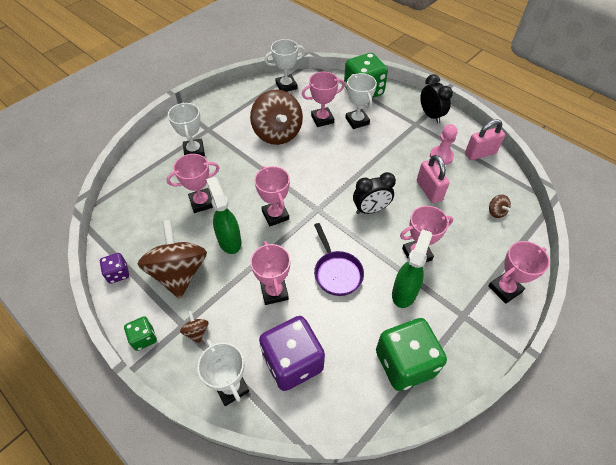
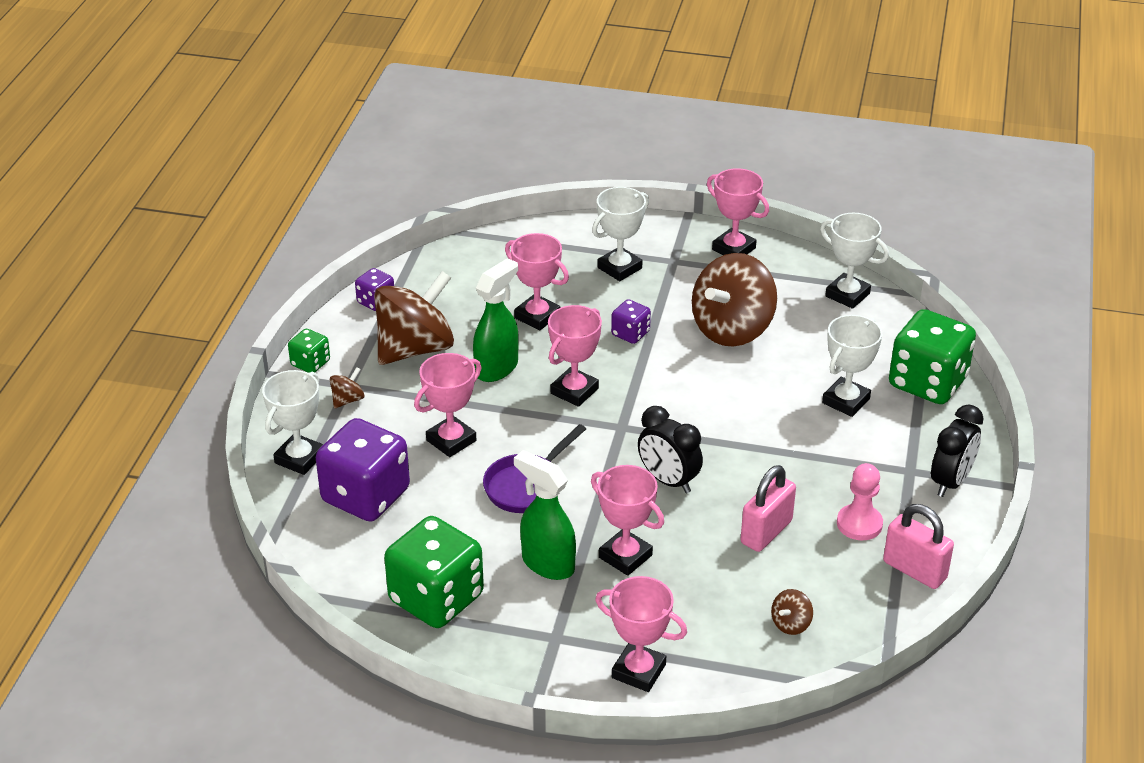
camera: 60 degrees right, 15 degrees down
(249, 171) = (630, 334): none -> purple dice
(322, 119) = (810, 362): pink trophy -> pink trophy (733, 249)
(404, 292) = (547, 564): green spray bottle -> green spray bottle turned 135 degrees counterclockwise

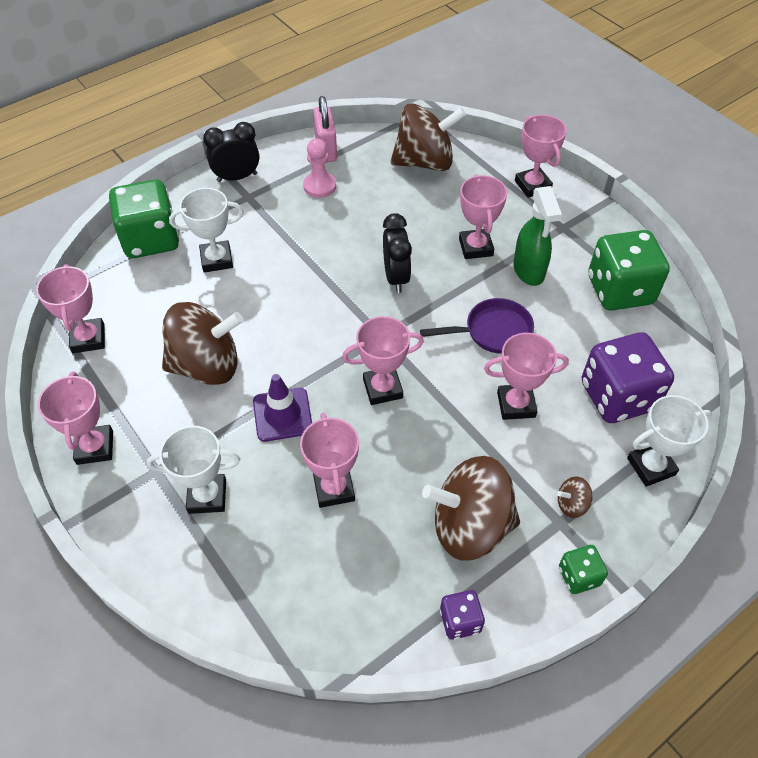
camera: 140 degrees left, 15 degrees up
(497, 368) = (420, 453): green spray bottle -> none
(630, 334) = (282, 415): purple dice -> purple traffic cone
(766, 532) = (377, 212): pink padlock -> none
(791, 624) = (425, 162): brown spinning top -> brown spinning top, size x2.47
(847, 295) = (88, 338): white trophy -> pink trophy

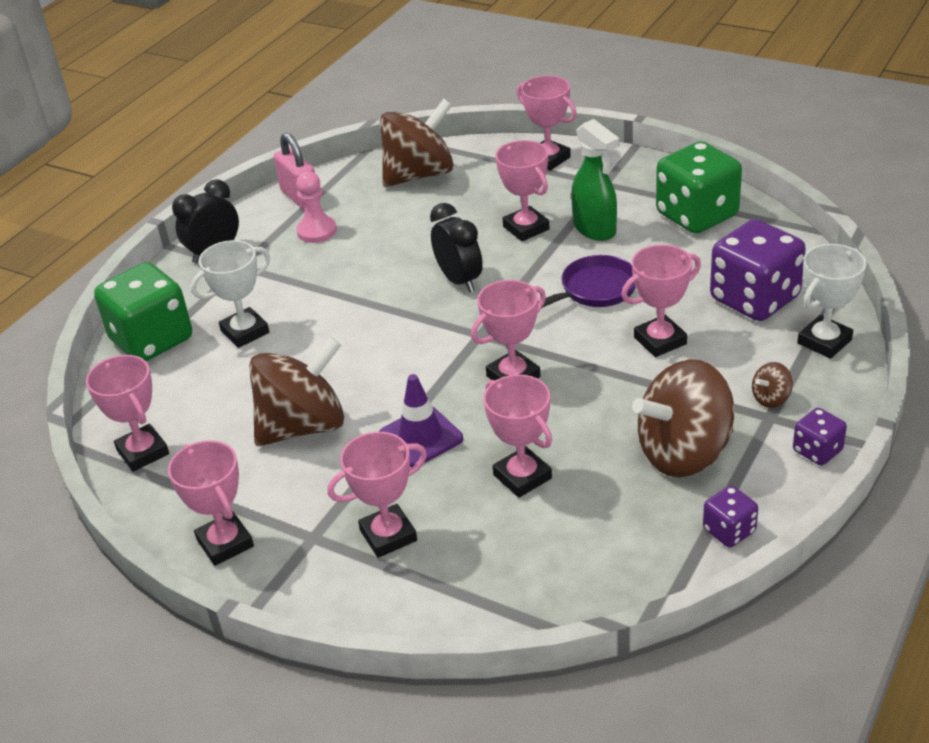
camera: 20 degrees left, 15 degrees down
(207, 496) = (388, 535): white trophy -> pink trophy
(579, 576) = (817, 451): green dice -> purple dice

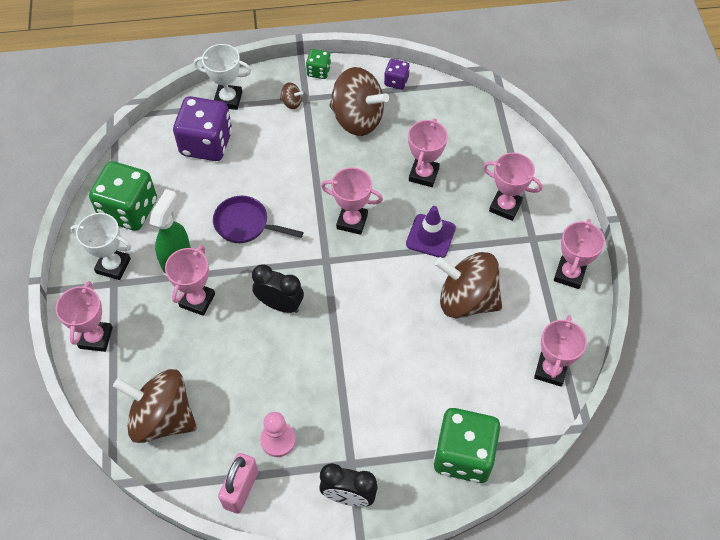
camera: 130 degrees left, 20 degrees up
(245, 332) = (415, 399): white trophy -> white trophy (113, 266)
(459, 280) = (280, 304): black clock -> black clock turned 90 degrees clockwise
(660, 340) = (274, 169): pink trophy -> none
(817, 451) = (318, 71): purple dice -> green dice

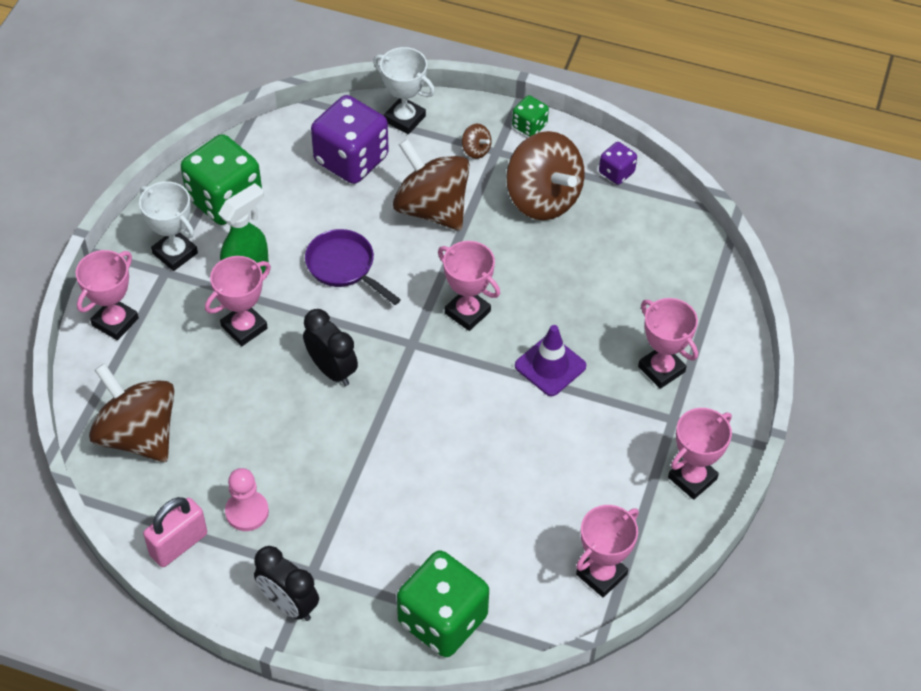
camera: 25 degrees right, 5 degrees down
(423, 174) = (584, 293): pink trophy -> none
(467, 300) = (549, 455): brown spinning top -> brown spinning top (432, 209)

